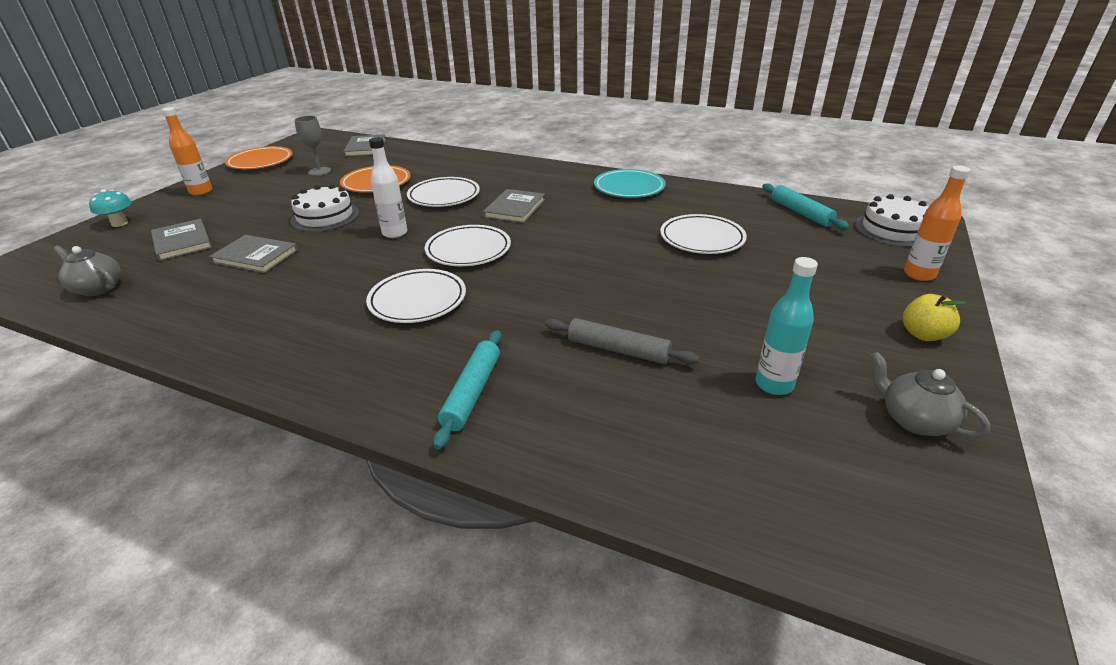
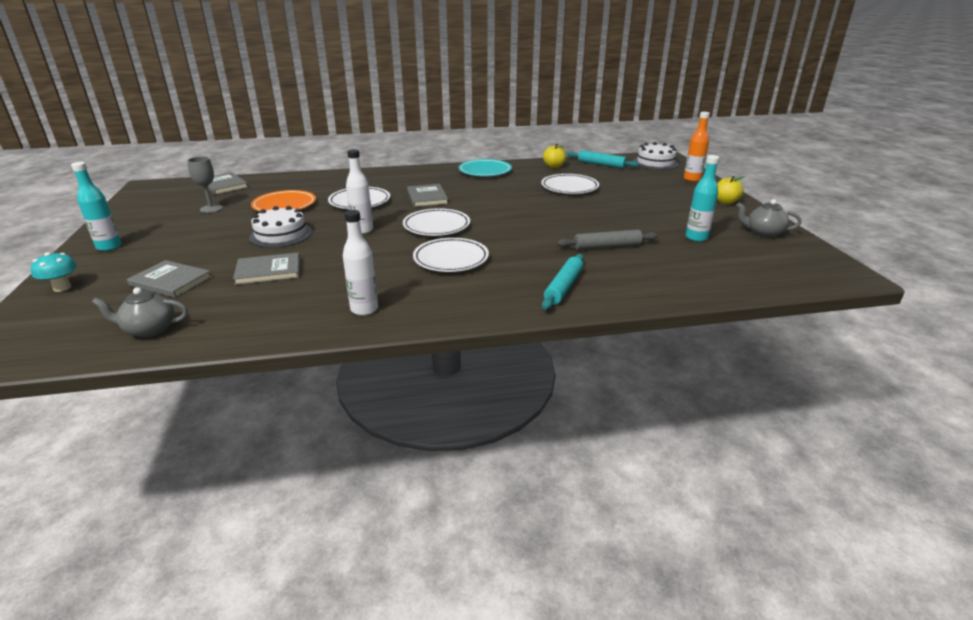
camera: 35 degrees left, 5 degrees down
(201, 192) = (109, 247): orange bottle -> turquoise bottle
(253, 334) = (364, 309): none -> white bottle
(260, 162) = (130, 214): orange plate -> none
(472, 393) = (563, 287): turquoise rolling pin -> turquoise rolling pin turned 45 degrees clockwise
(727, 201) = (554, 166): none -> yellow apple

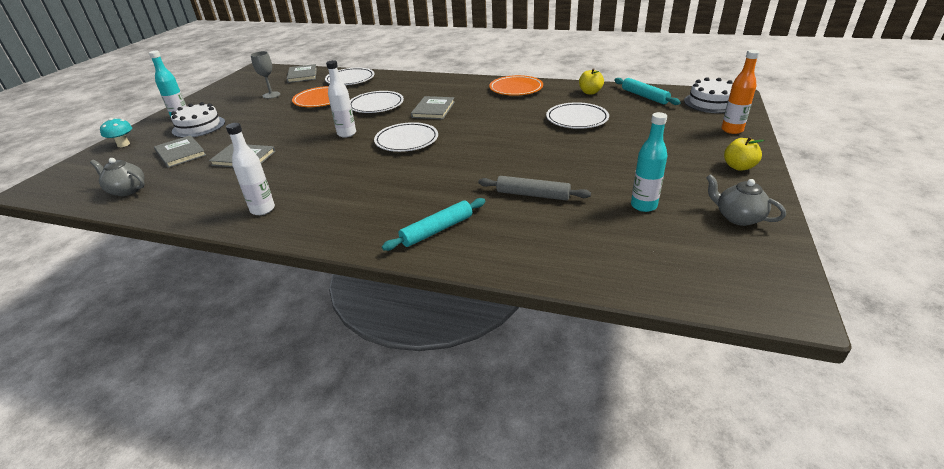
camera: 30 degrees right, 5 degrees up
(281, 234) = (288, 127): white cake -> white cake (198, 126)
(451, 259) = (379, 177): white plate -> white plate (350, 80)
(485, 171) = (516, 89): turquoise plate -> orange plate

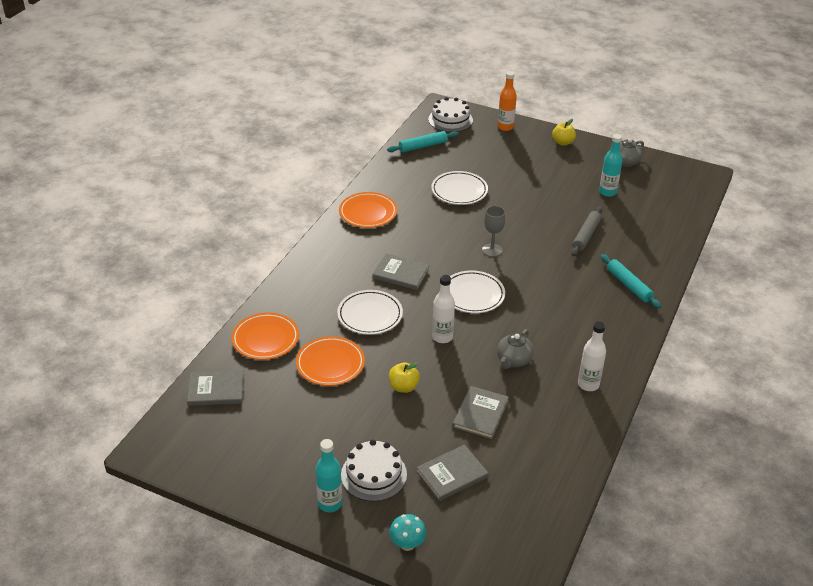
camera: 85 degrees left, 5 degrees up
(127, 190) = (534, 500): grey teapot -> grey teapot (513, 360)
(271, 95) = (287, 415): grey goblet -> grey goblet (492, 250)
(350, 80) = (265, 339): white plate -> orange plate
(590, 92) = (399, 171): yellow apple -> yellow apple (403, 387)

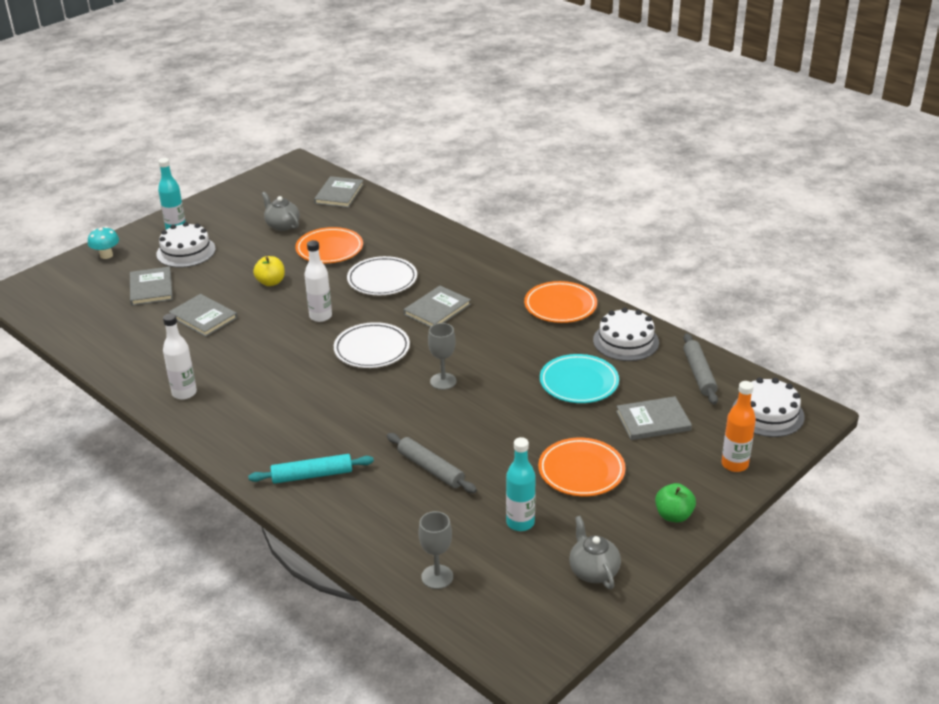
camera: 110 degrees right, 5 degrees down
(265, 339) = (386, 222): orange plate -> orange plate (581, 471)
(400, 178) = (626, 341): none -> white cake
(423, 146) = (699, 374): turquoise rolling pin -> grey rolling pin
(459, 191) = (579, 383): white plate -> turquoise plate
(482, 158) = (653, 421): none -> grey book
(513, 360) = (255, 353): grey teapot -> grey teapot (282, 225)
(562, 142) = (673, 515): yellow apple -> green apple
(672, 213) = (437, 577): none -> grey goblet

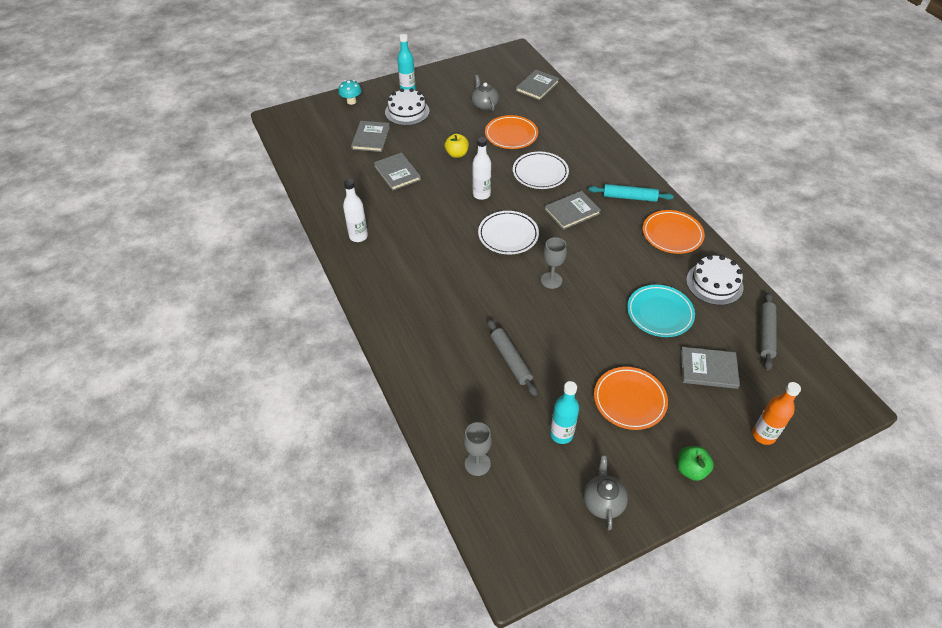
camera: 20 degrees right, 15 degrees up
(312, 475) = (420, 338): turquoise rolling pin -> turquoise rolling pin (629, 197)
(767, 414) = (812, 392): white cake -> none

